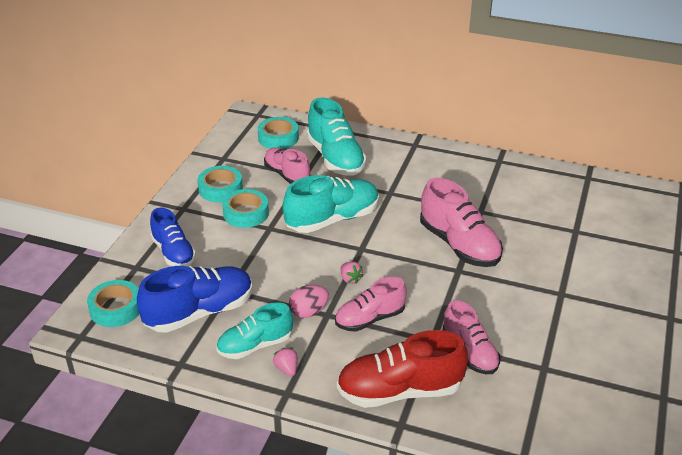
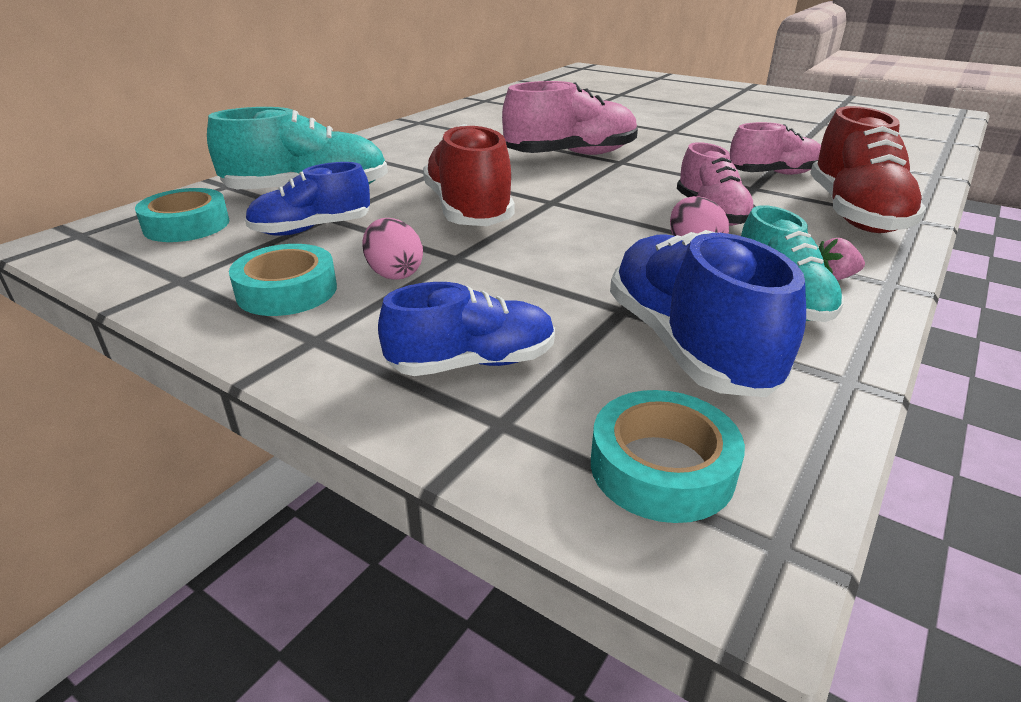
camera: 75 degrees left, 5 degrees down
(246, 213) = (394, 273): turquoise tape -> pink egg
(287, 175) = (312, 229): pink shoe -> blue shoe
(332, 219) = (468, 211): turquoise shoe -> red shoe
(350, 279) = (620, 215): pink strawberry -> none

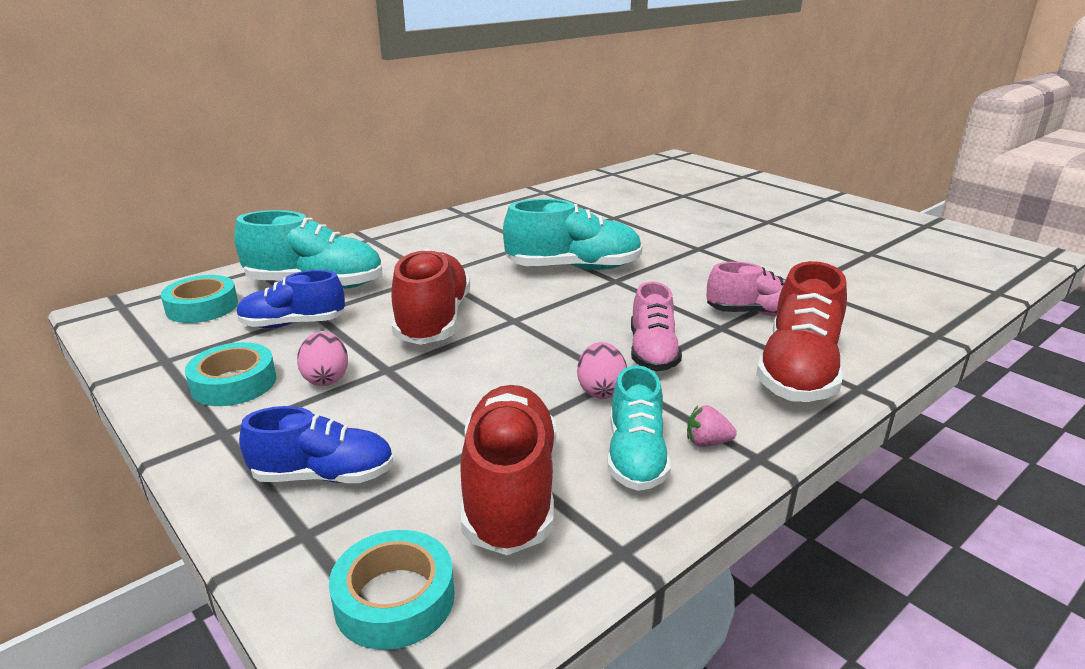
camera: 15 degrees right, 5 degrees down
(571, 155) = (573, 268): pink shoe -> turquoise shoe
(687, 345) = (510, 490): blue shoe -> red shoe

